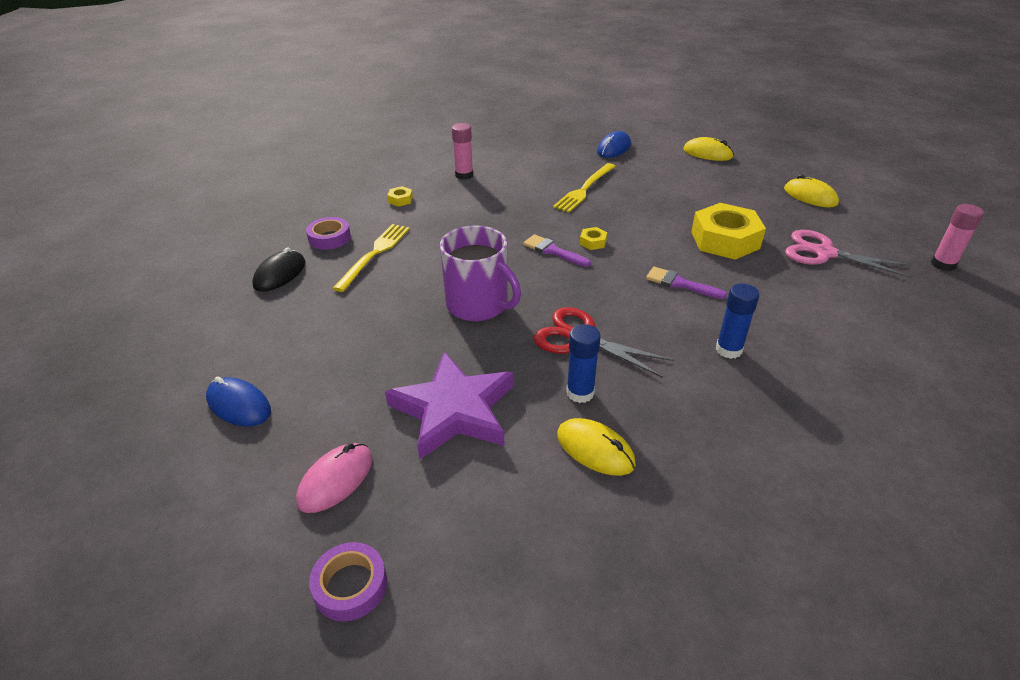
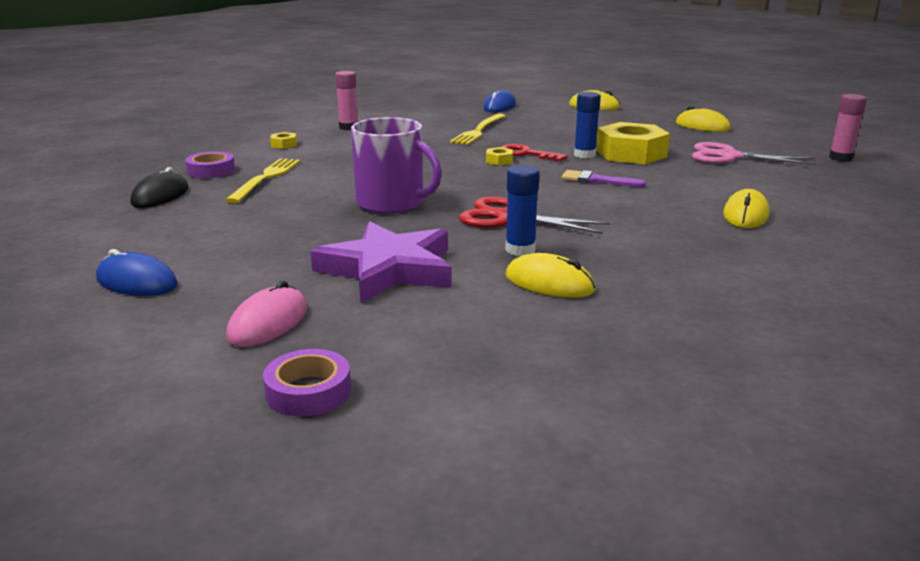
camera: 10 degrees left, 15 degrees down
(553, 251) = (459, 167): purple brush -> none
(621, 232) = (526, 154): none -> red key
(728, 350) = (661, 215): blue glue stick -> blue glue stick (584, 155)
(814, 357) = (745, 215): none -> yellow mouse

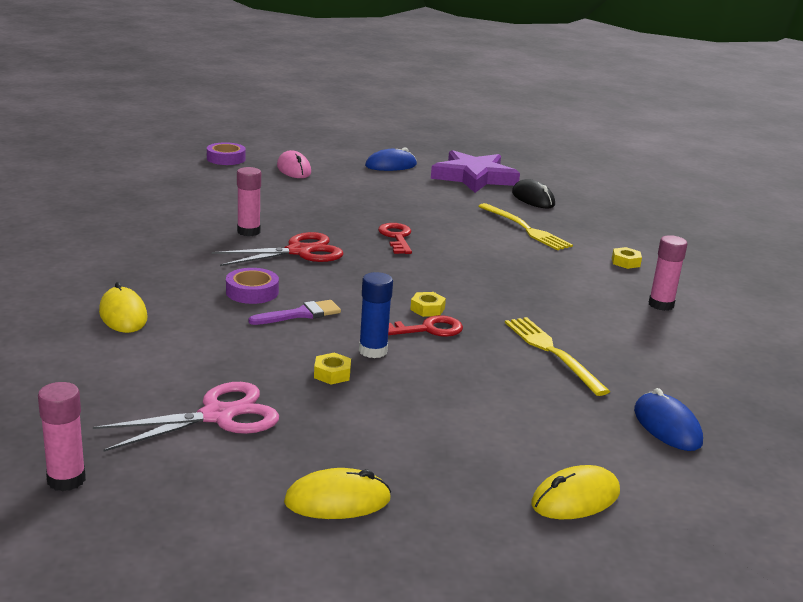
camera: 130 degrees right, 0 degrees up
(211, 171) = (575, 222): purple tape -> purple tape (252, 292)
(388, 269) = (297, 201): purple star -> purple star (474, 177)
(392, 203) = (396, 237): purple mug -> red key
(520, 250) = (248, 232): blue glue stick -> pink glue stick
(549, 283) = (199, 218): yellow mouse -> none
(631, 153) = (332, 374): yellow nut -> yellow nut, size x0.41

